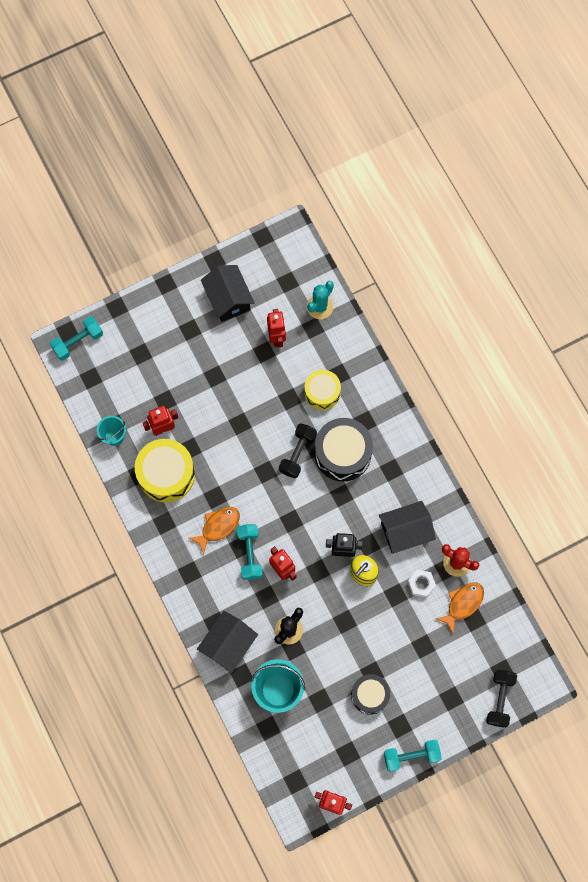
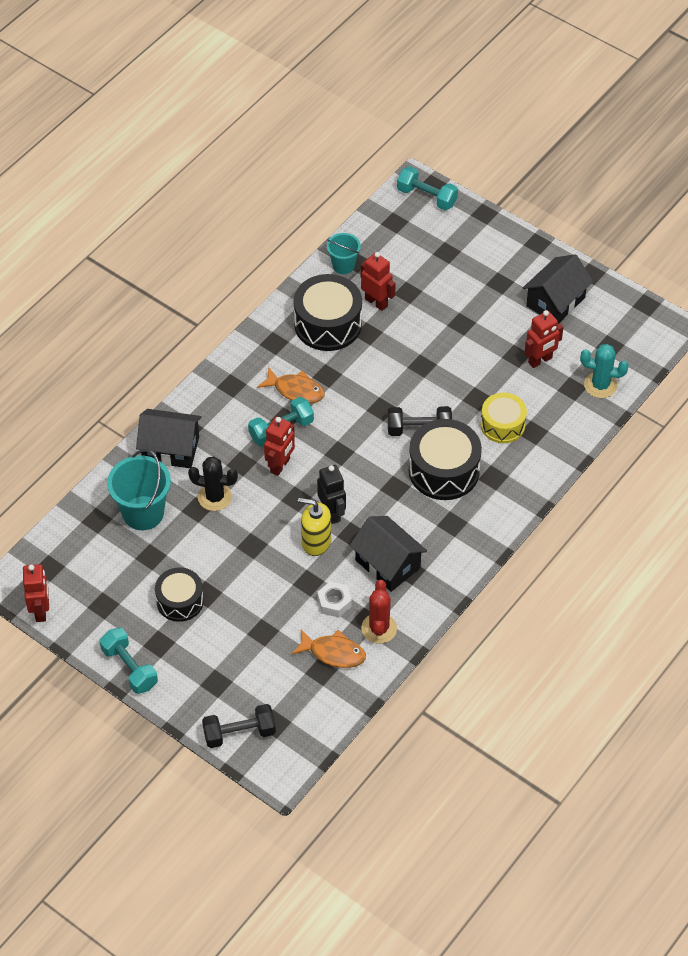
camera: 65 degrees right, 20 degrees down
(166, 474) = (328, 324): yellow drum -> black drum

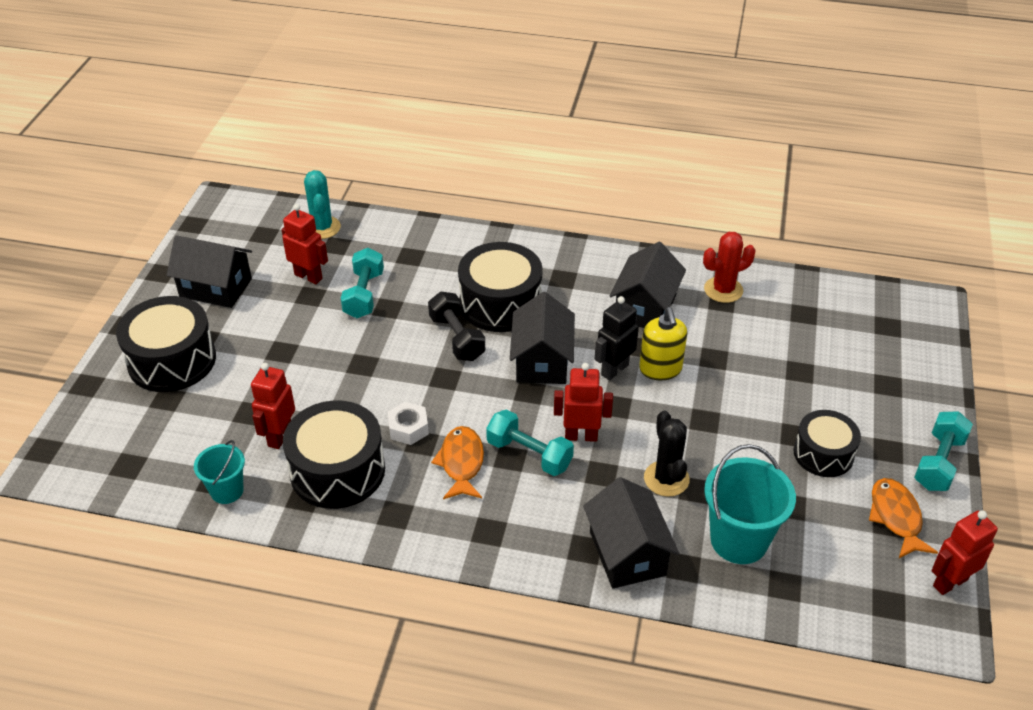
camera: 115 degrees left, 10 degrees down
(239, 733) = (922, 347): black dumbbell -> none
(333, 653) = (777, 312): orange fish -> orange fish (896, 517)
(334, 602) = (721, 330): white nut -> white nut (408, 428)
(366, 472) = (542, 361): none -> black house
(427, 197) = (70, 448): turquoise dumbbell -> turquoise dumbbell (364, 295)
(485, 262) = (172, 360): none -> black drum
(502, 425) = (413, 279): yellow drum -> none

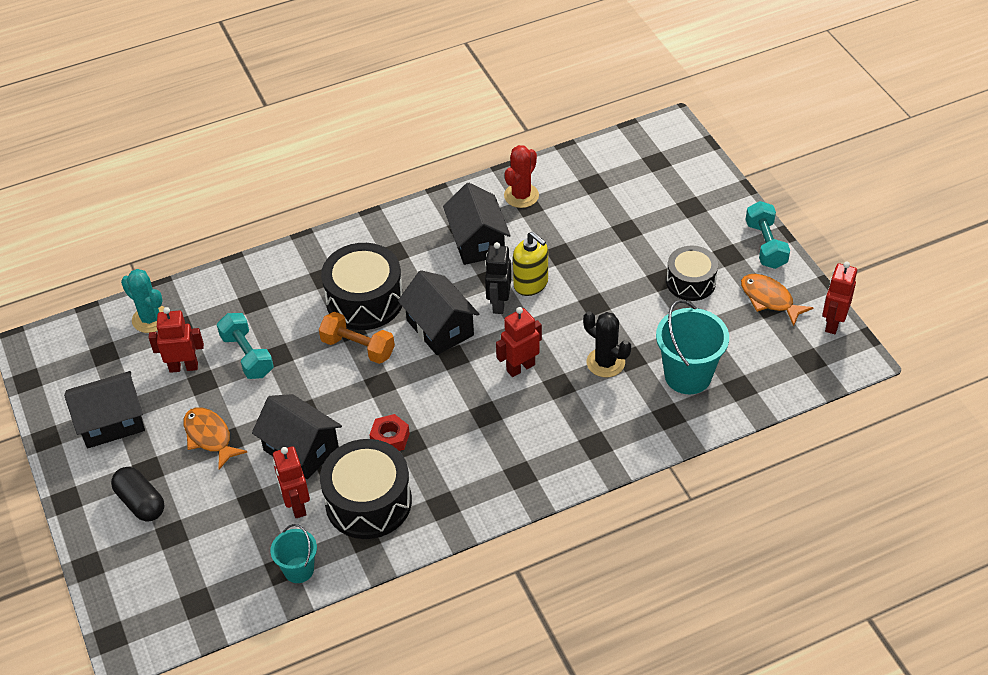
camera: 35 degrees left, 5 degrees up
(172, 360) = (141, 502): black drum -> black capsule
(408, 428) = (390, 438): white nut -> red nut
(457, 338) = (358, 347): black dumbbell -> orange dumbbell
(461, 463) = (454, 439): orange fish -> orange fish (209, 437)
(529, 454) = (497, 403): turquoise dumbbell -> none
(627, 553) = (625, 430): black house -> black house (301, 449)

